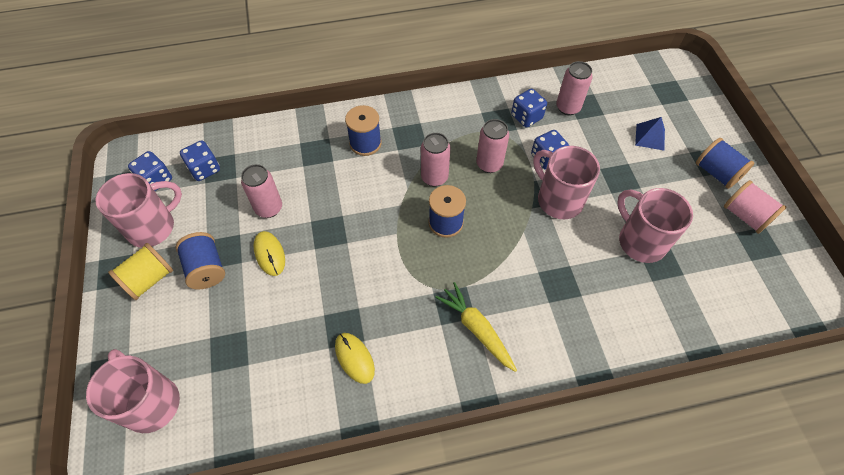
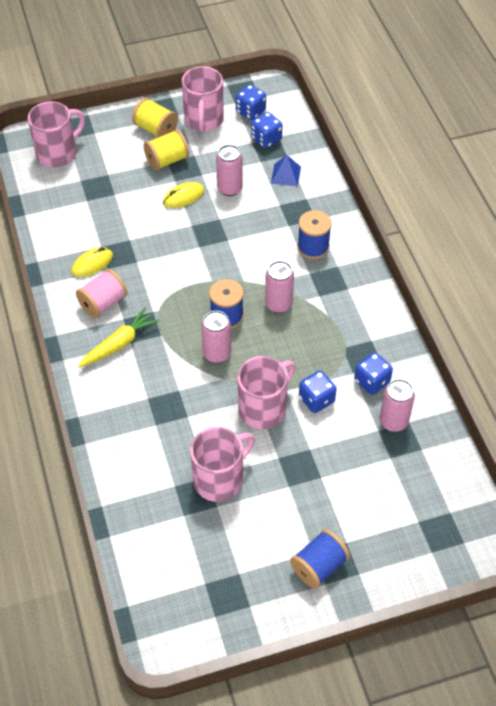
camera: 85 degrees right, 5 degrees down
(153, 227) = (203, 120): pink mug -> pink mug turned 45 degrees clockwise
(206, 269) = (167, 160): blue spool -> yellow spool
(489, 164) = (301, 349): pink can -> pink can (217, 354)
(650, 137) = (363, 502): blue pyramid -> blue pyramid (286, 175)
(745, 216) = (261, 587): pink spool -> pink spool (103, 303)

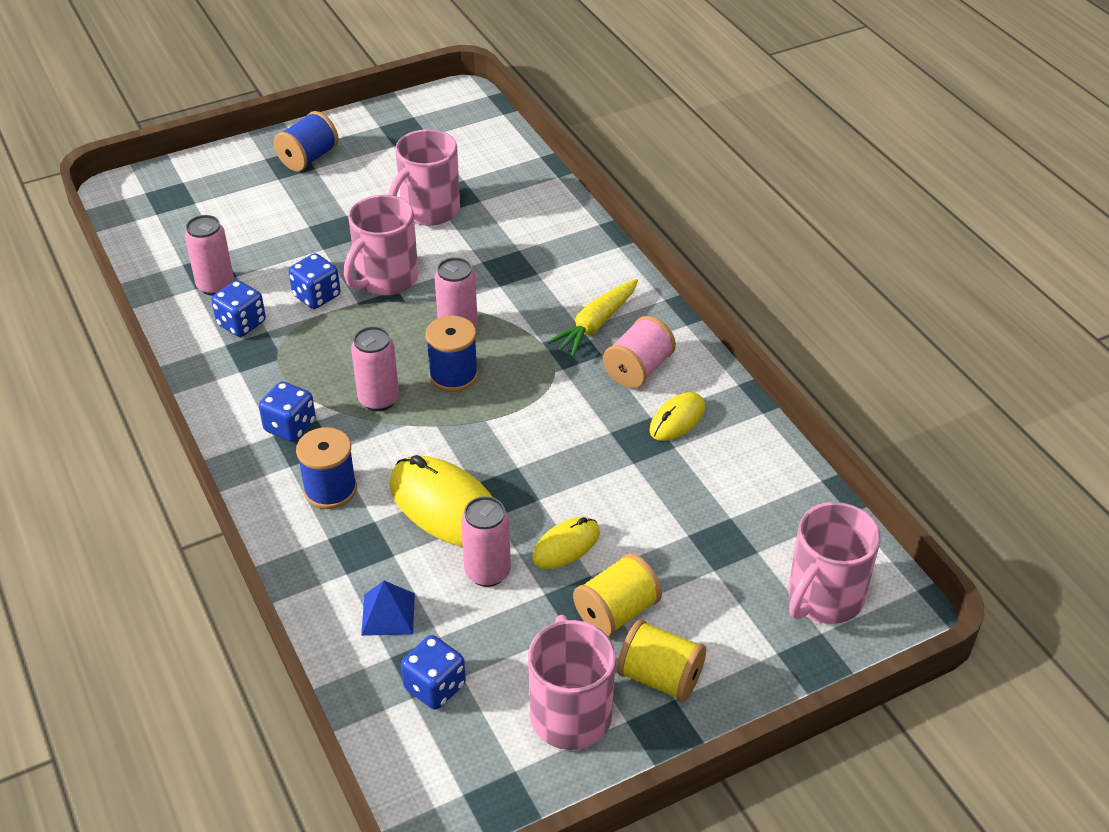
camera: 170 degrees right, 10 degrees down
(246, 227) = (446, 507): none -> yellow mouse
(250, 111) = (477, 751): blue dice -> blue dice (290, 426)

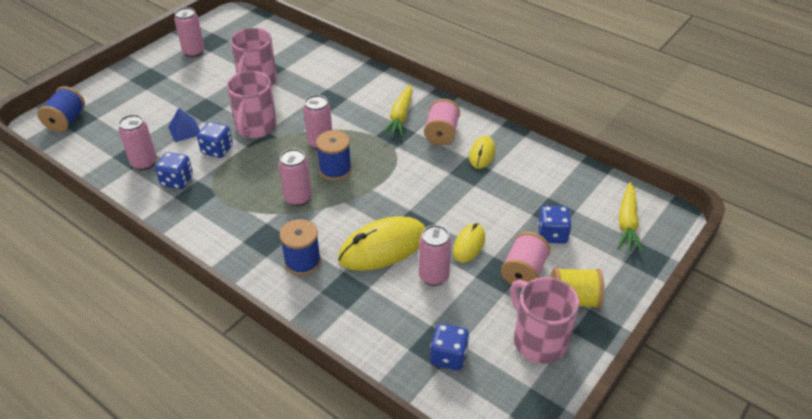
camera: 25 degrees left, 0 degrees up
(290, 426) = (251, 232): blue dice -> blue dice (552, 234)
(308, 158) = (159, 72): blue spool -> blue spool (66, 121)
(371, 140) = (194, 52): none -> pink can
(388, 614) = (390, 324): blue pyramid -> blue pyramid (184, 130)
(446, 507) = (383, 247): yellow mouse -> yellow mouse turned 45 degrees counterclockwise
(616, 612) = (523, 272): yellow spool -> pink spool
(823, 598) = (627, 223): pink mug -> yellow carrot

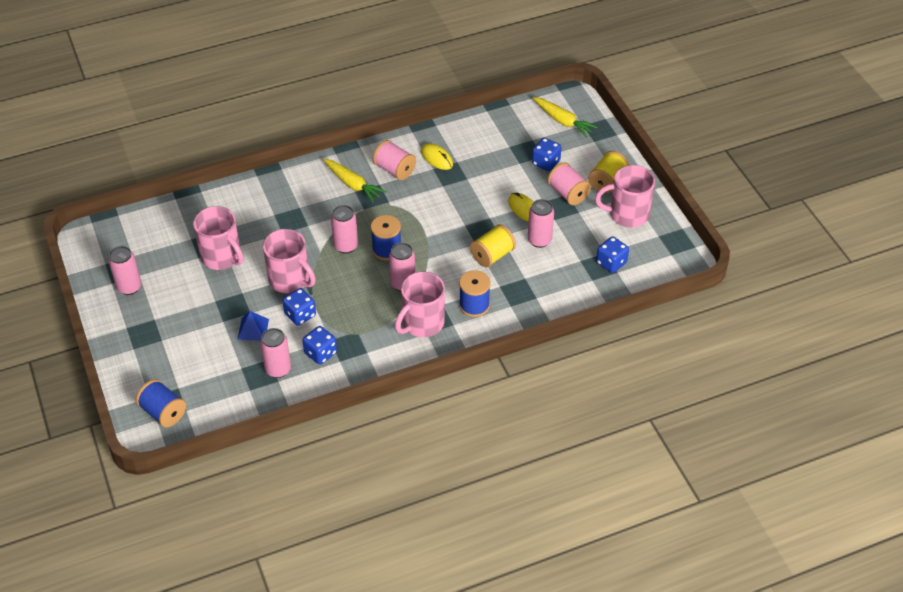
camera: 60 degrees left, 5 degrees up
(253, 233) = (422, 323): none -> pink mug
(383, 247) = (492, 255): yellow mouse -> yellow spool

